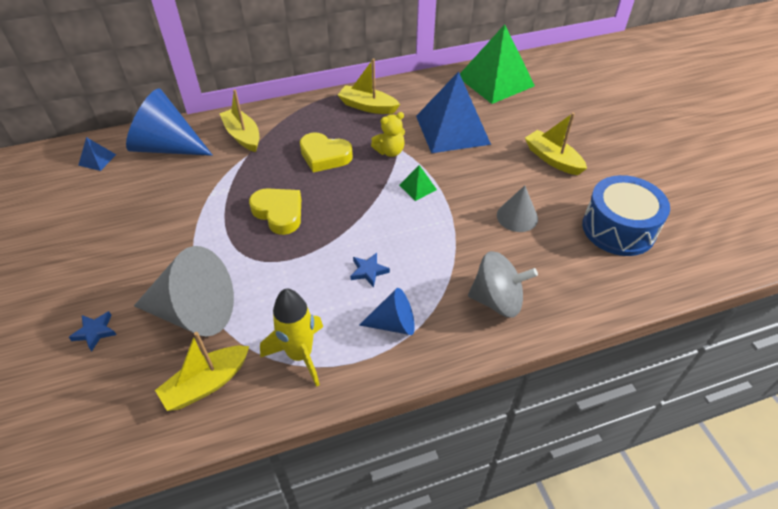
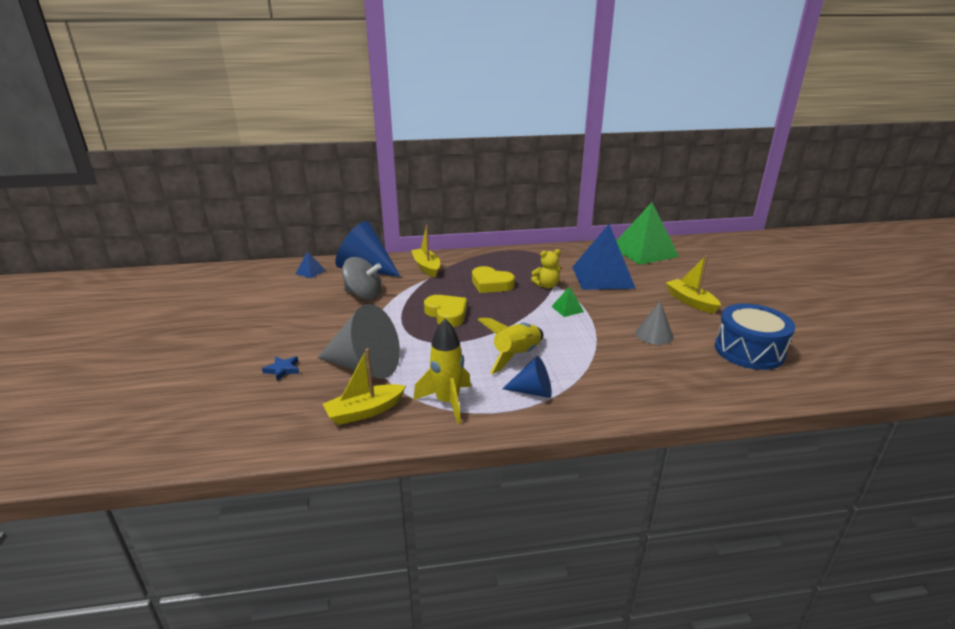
camera: 10 degrees right, 20 degrees down
(368, 106) = (532, 258): yellow boat -> none
(368, 271) = (516, 356): blue star -> yellow rocket
(497, 300) = (629, 386): grey spinning top -> grey spinning top (363, 295)

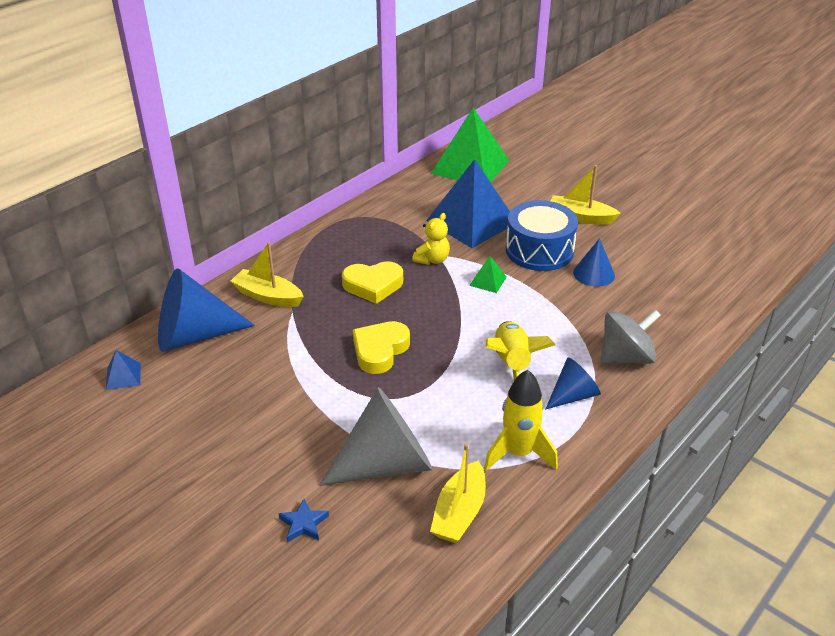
camera: 40 degrees left, 10 degrees up
(363, 295) = (248, 374): grey spinning top -> grey spinning top (626, 357)
(447, 314) = (380, 350): yellow heart -> yellow heart turned 75 degrees counterclockwise
(654, 334) = (594, 274): grey cone -> blue cone
(749, 351) = (679, 253): blue drum -> blue drum (539, 250)

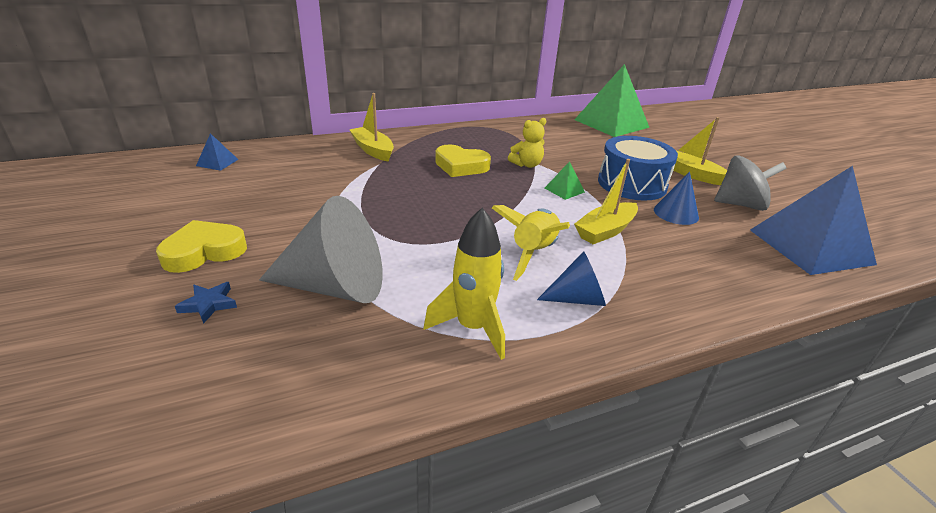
camera: 25 degrees right, 5 degrees down
(194, 336) = (293, 156): blue cone -> none
(380, 350) = (421, 206): yellow heart -> yellow heart (204, 252)
(459, 512) = (358, 357): yellow boat -> yellow boat (605, 231)
(471, 221) = (583, 152): blue pyramid -> blue pyramid (810, 246)
(626, 357) = (664, 287): grey spinning top -> grey spinning top (740, 205)

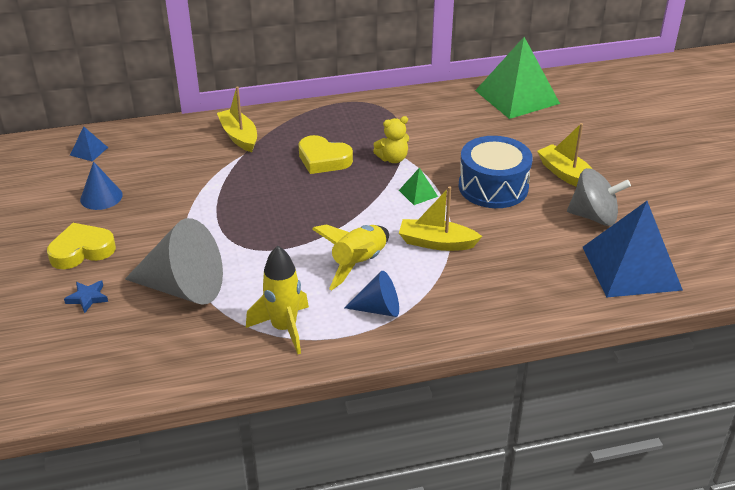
camera: 10 degrees right, 5 degrees up
(605, 231) = (436, 243): yellow boat -> yellow boat turned 45 degrees clockwise
(676, 213) = (518, 225): blue cone -> blue cone (101, 197)

